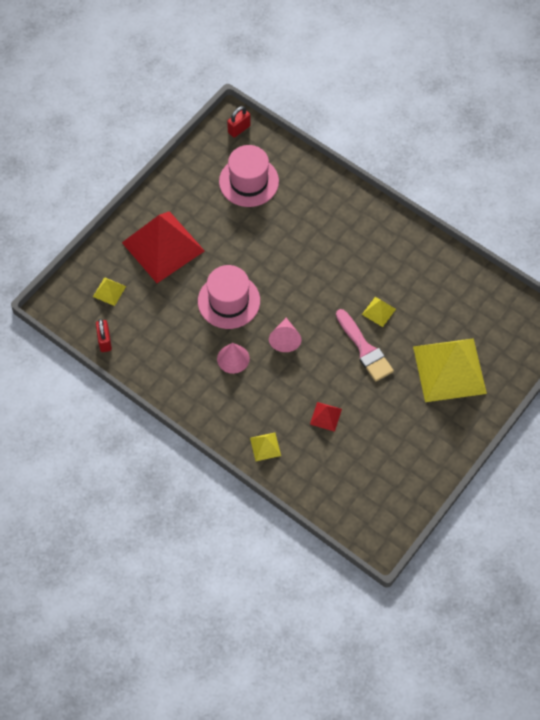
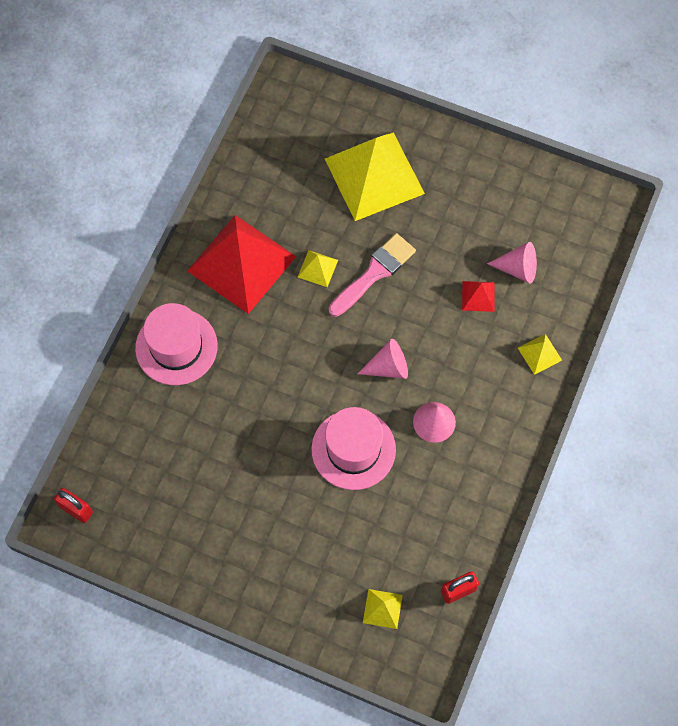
camera: 105 degrees left, 5 degrees up
(163, 246) = (293, 558): red pyramid -> red pyramid (241, 263)
(249, 181) = (161, 473): pink hat -> pink hat (176, 347)
(341, 452) = (517, 268): none -> pink cone

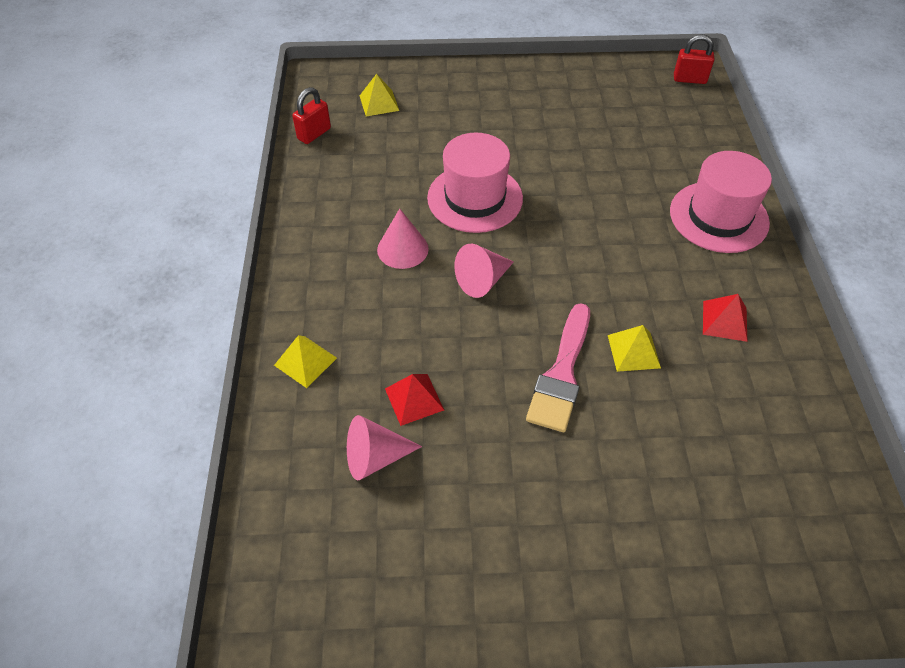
camera: 155 degrees right, 15 degrees down
(241, 263) = (725, 320): red pyramid -> red pyramid, size x0.41
(374, 176) = (647, 506): yellow pyramid -> none

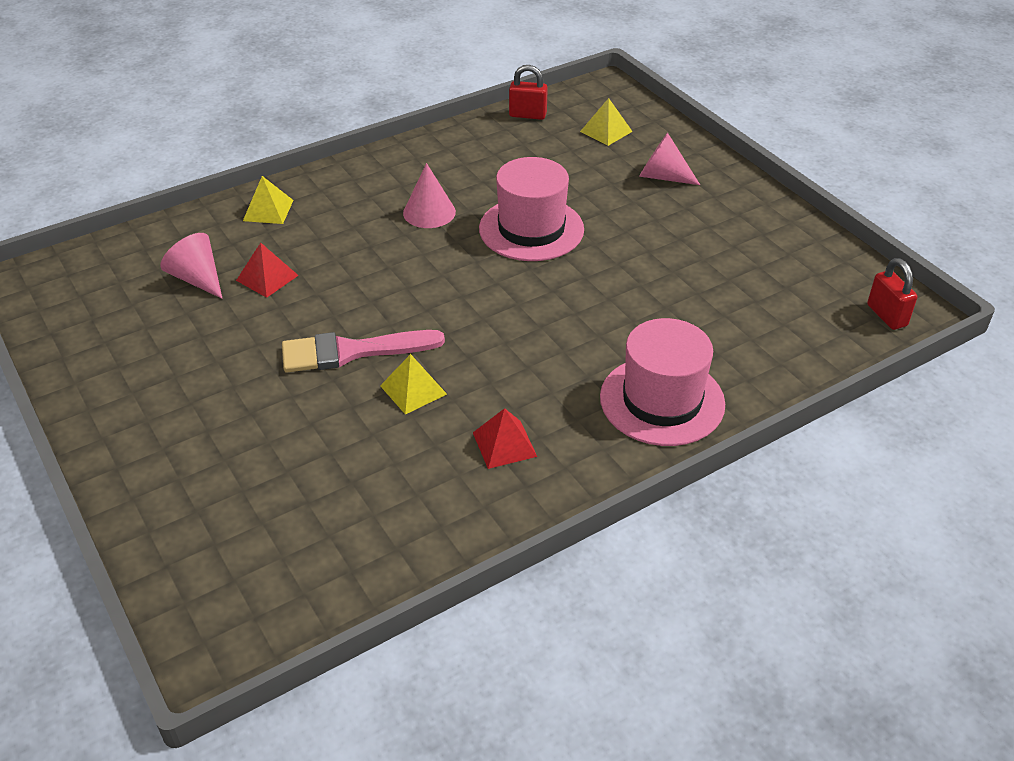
camera: 60 degrees right, 10 degrees down
(482, 280) = (429, 269): pink cone -> pink cone (662, 176)

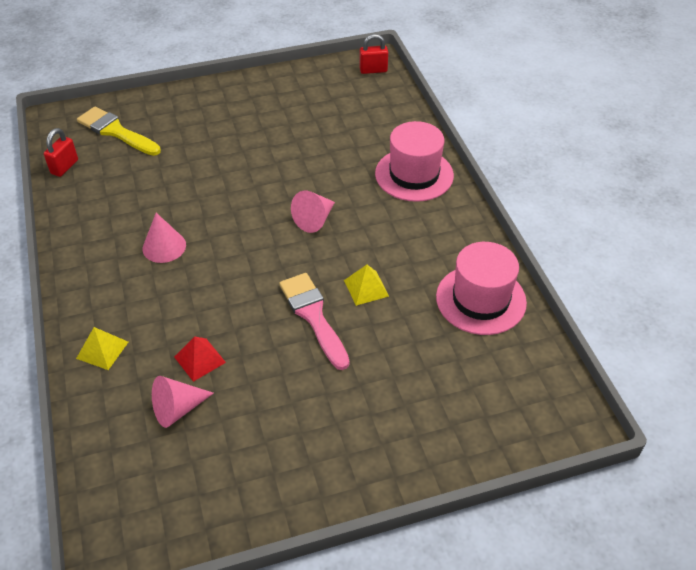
camera: 75 degrees left, 5 degrees up
(352, 351) = (313, 316): pink brush -> pink brush turned 150 degrees clockwise
(504, 444) = (431, 251): red pyramid -> none
(531, 229) = (216, 195): pink hat -> pink hat (481, 299)
(606, 131) = (116, 131): yellow pyramid -> yellow brush
(662, 176) = (190, 118): pink cone -> pink cone (315, 219)

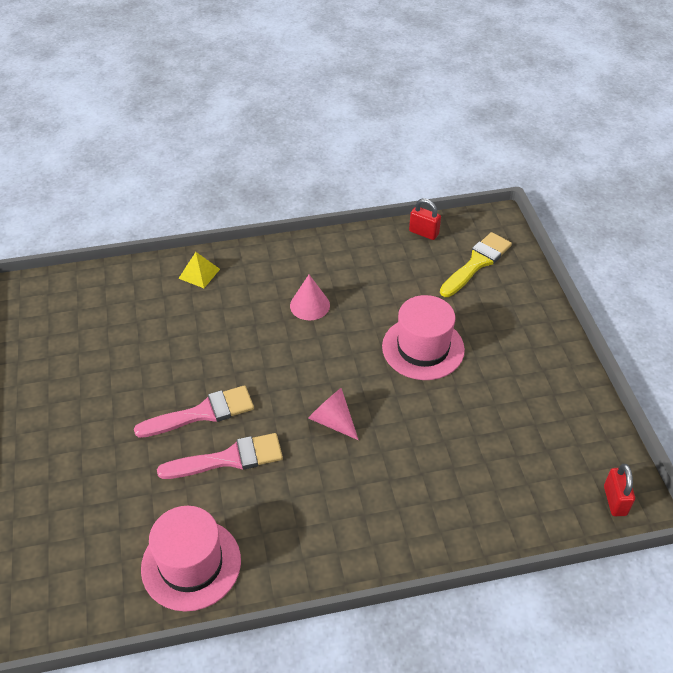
camera: 95 degrees right, 0 degrees up
(178, 409) = (128, 320): pink cone -> none
(199, 359) = (173, 332): red pyramid -> none
(366, 288) = (229, 459): yellow pyramid -> pink brush
(414, 174) = (400, 524): pink hat -> pink hat (423, 348)

